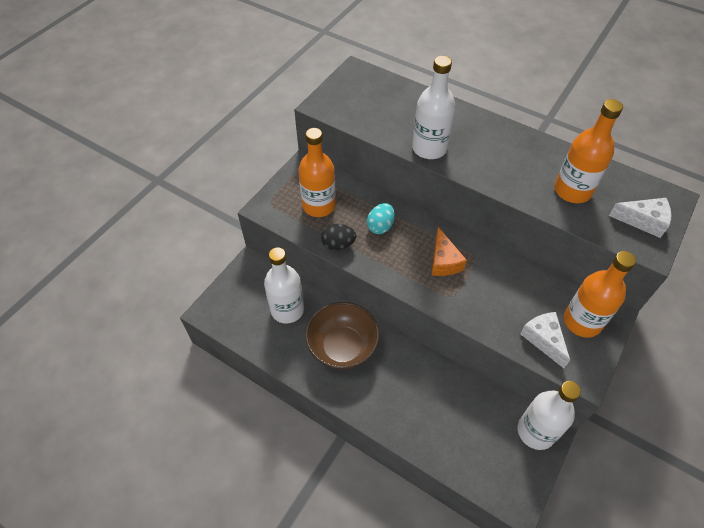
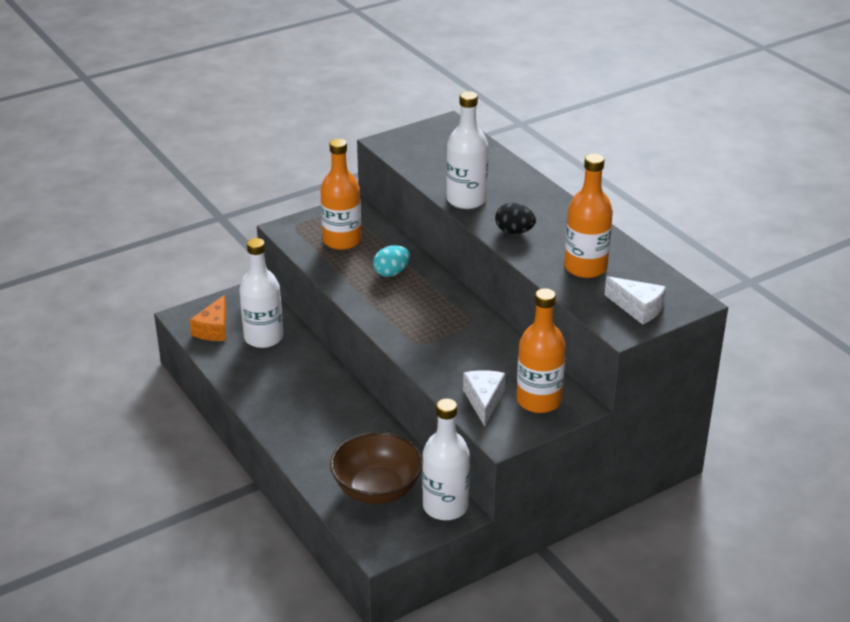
camera: 25 degrees right, 20 degrees down
(338, 244) = (336, 274): black egg -> black egg (514, 232)
(342, 347) = (297, 382): brown bowl -> brown bowl (377, 490)
(443, 261) = (434, 316): orange cheese -> orange cheese (214, 329)

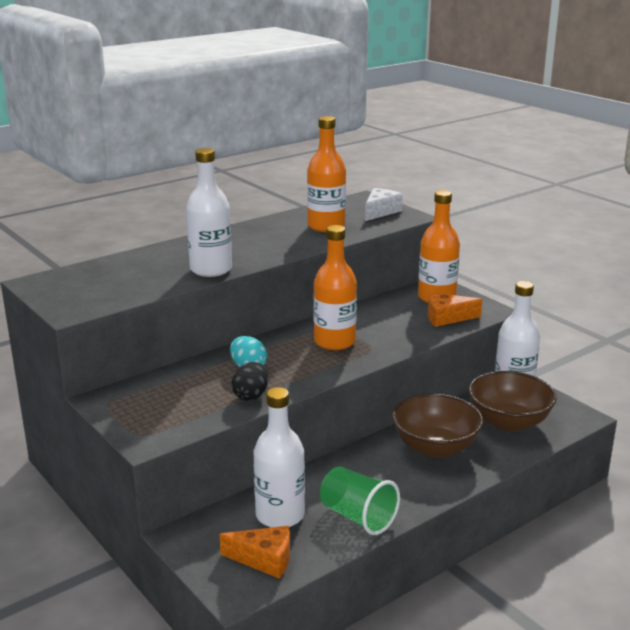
camera: 95 degrees left, 10 degrees down
(249, 376) = (357, 517): none -> green cup
(340, 431) = (435, 447): none -> brown bowl
(342, 241) = (180, 400): orange bottle -> orange bottle (334, 342)
(484, 401) = (446, 318): white cheese -> orange cheese
(514, 232) = (270, 250): black egg -> black egg (251, 395)

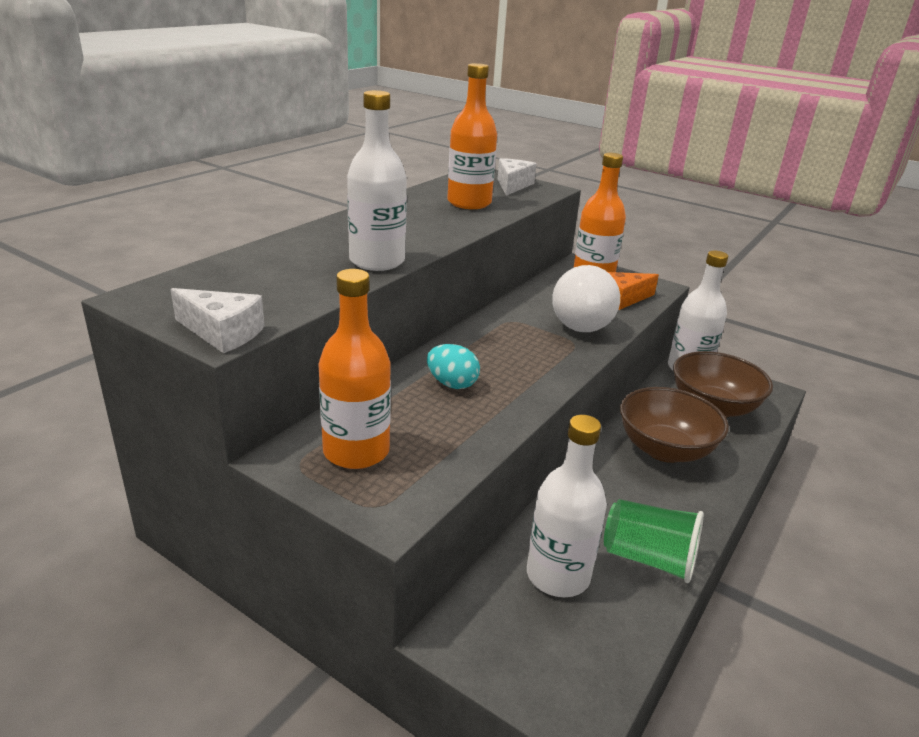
camera: 20 degrees left, 5 degrees up
(72, 310) = (222, 333): none -> white cheese
(251, 395) = (483, 423): black egg -> none
(264, 559) = (582, 650): orange cheese -> none
(334, 342) = (528, 339): orange bottle -> orange bottle (356, 451)
(391, 332) = (579, 320): none -> white light bulb

